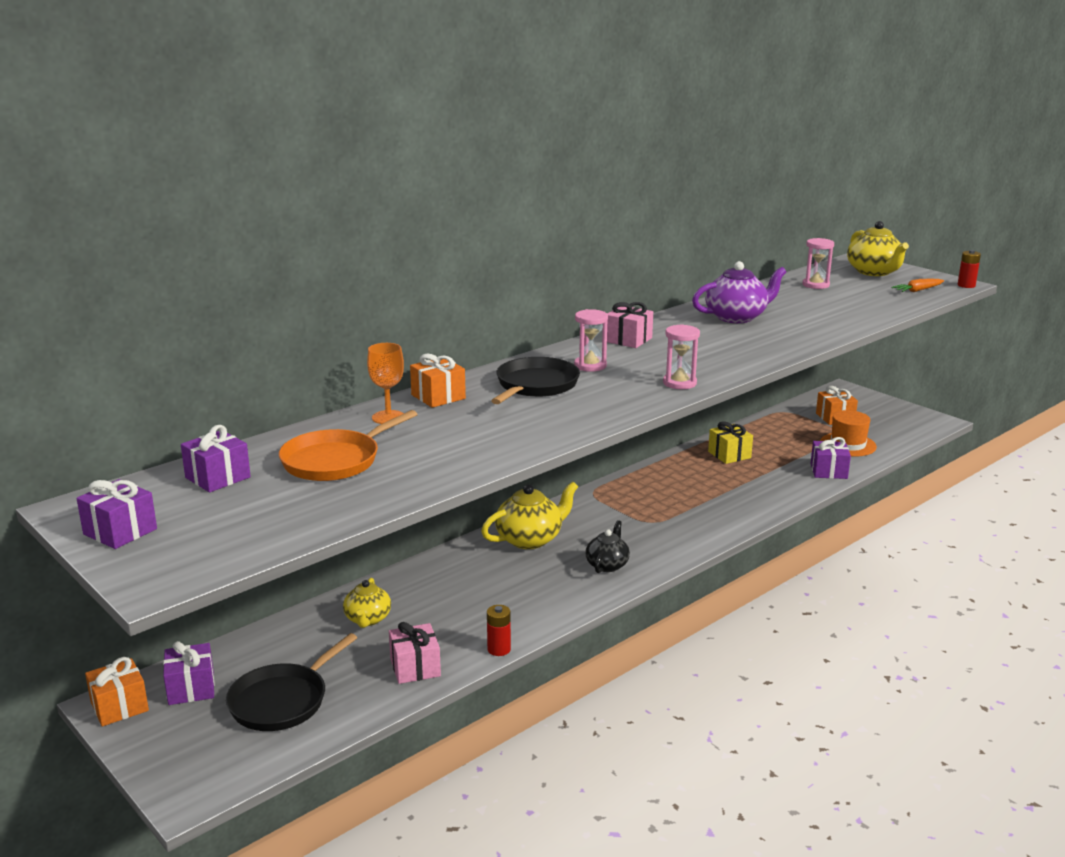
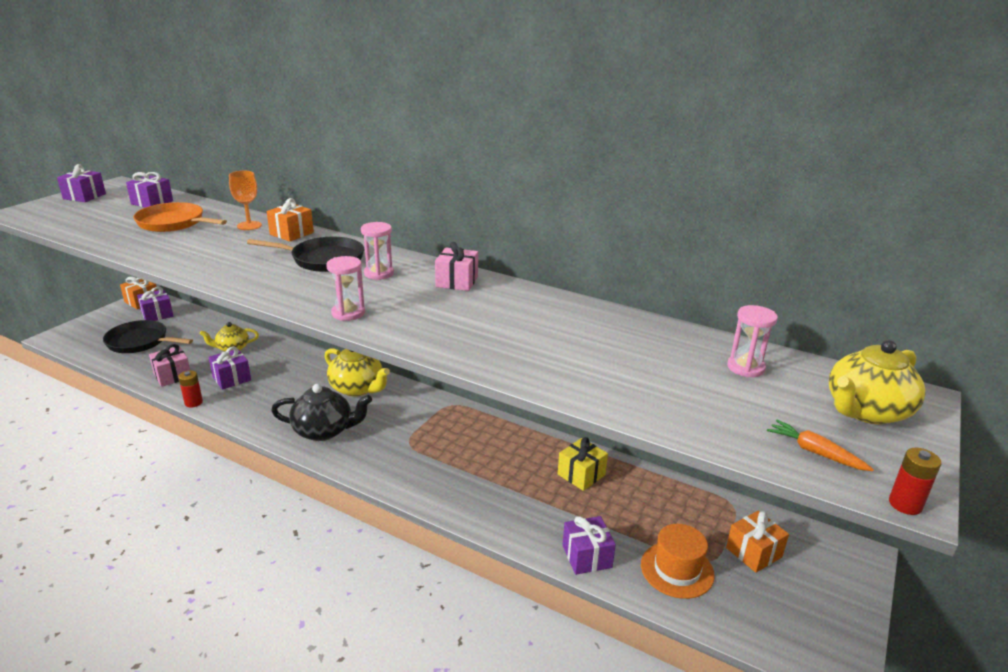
camera: 70 degrees right, 5 degrees up
(453, 620) = (231, 378): none -> purple gift
(607, 565) = (324, 431): black teapot -> black teapot, size x1.57
(736, 317) = (567, 326): purple teapot -> none

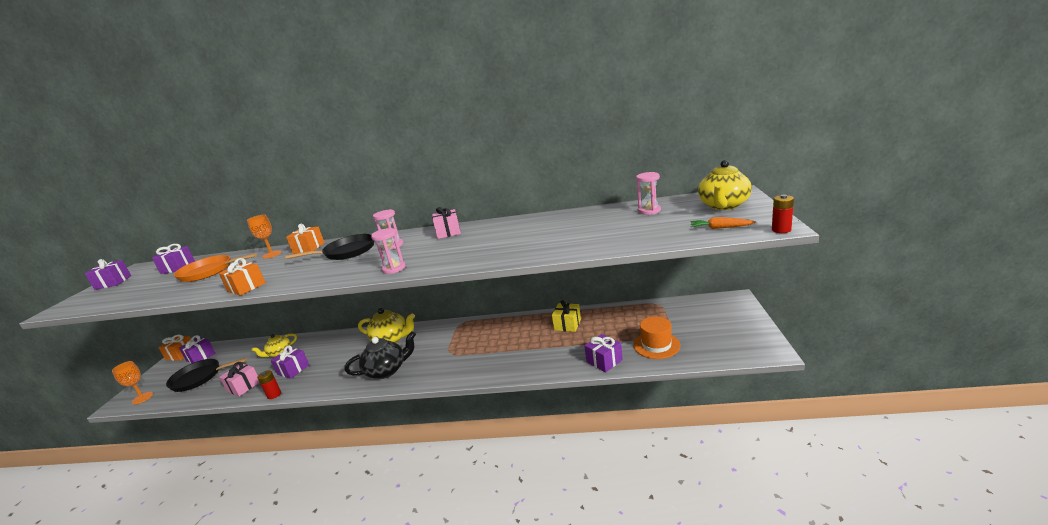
camera: 20 degrees left, 5 degrees down
(78, 341) = (142, 398): none -> orange goblet
(753, 552) = (686, 320): orange gift -> orange gift (246, 287)

